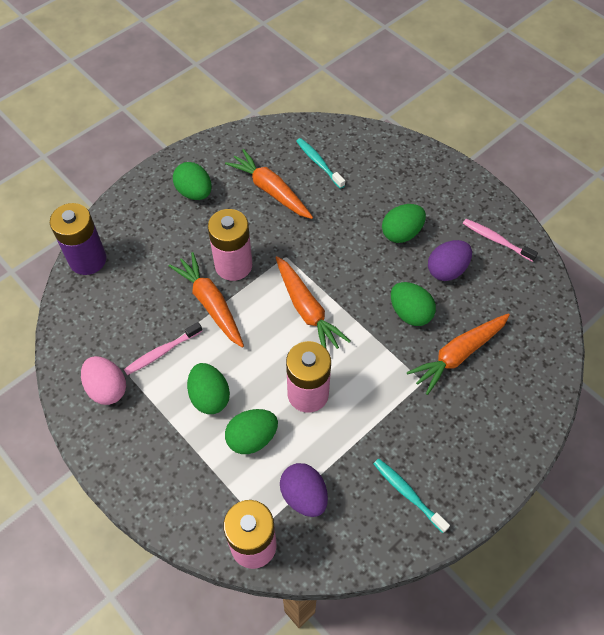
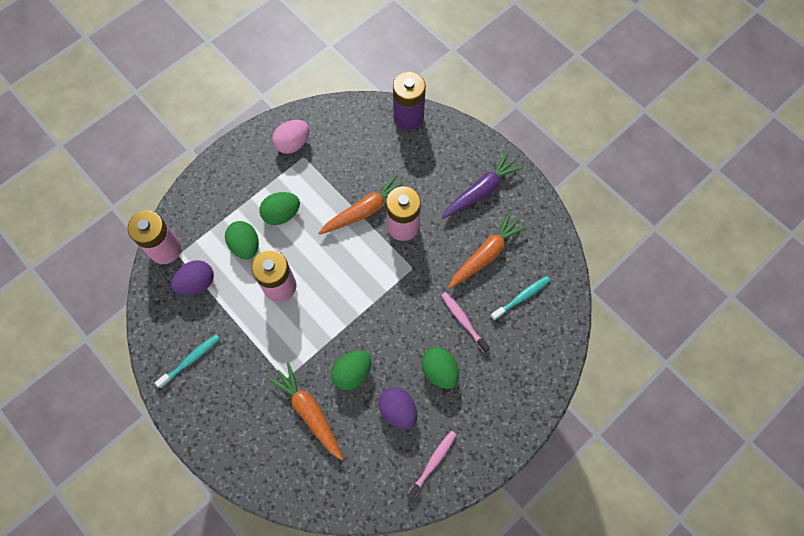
camera: 90 degrees right, 10 degrees up
(161, 352) = (322, 178): pink toothbrush -> pink toothbrush (463, 321)
(194, 192) = (481, 191): green egg -> purple carrot
(307, 309) = (358, 286): orange carrot -> none

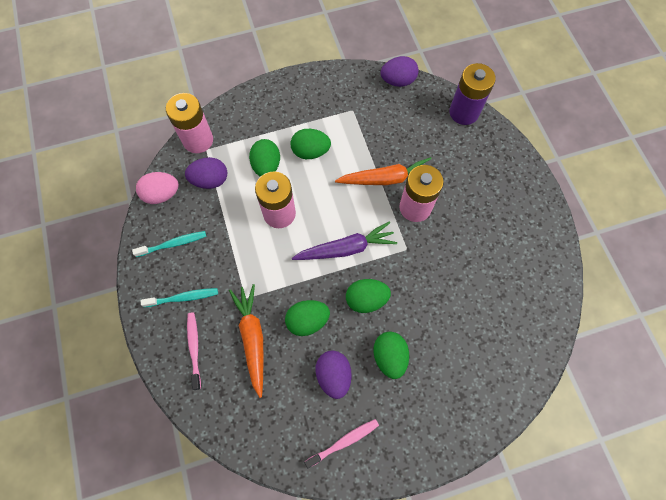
camera: 25 degrees right, 0 degrees up
(293, 144) = (349, 95): pink egg -> pink egg (162, 194)
(333, 111) = (398, 81): none -> purple egg
(396, 330) = (366, 299): none -> green egg
(463, 321) = (433, 319): pink toothbrush -> pink toothbrush (194, 348)
(481, 191) = (503, 206): purple carrot -> purple carrot (346, 248)
(486, 254) = (482, 266): orange carrot -> none
(521, 297) = (500, 322): turquoise toothbrush -> turquoise toothbrush (183, 298)

